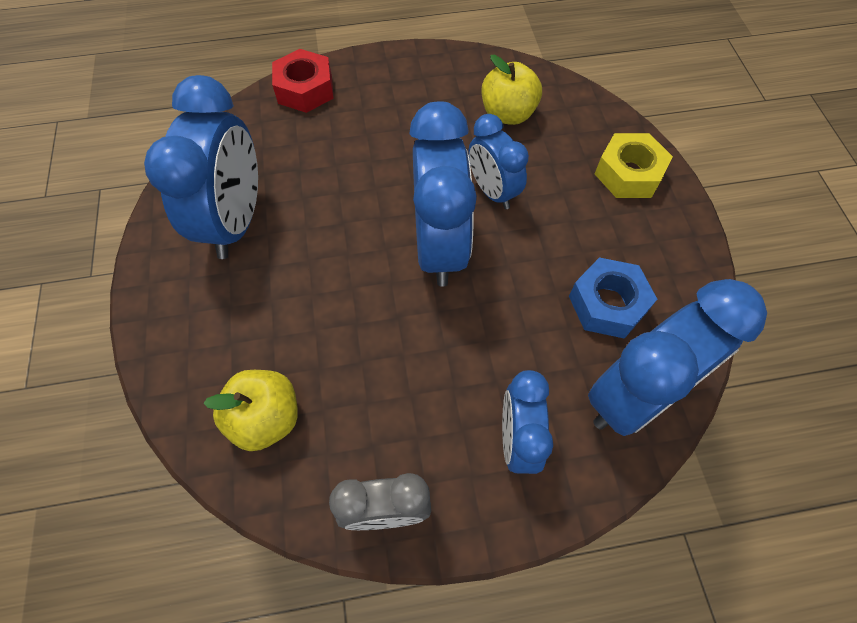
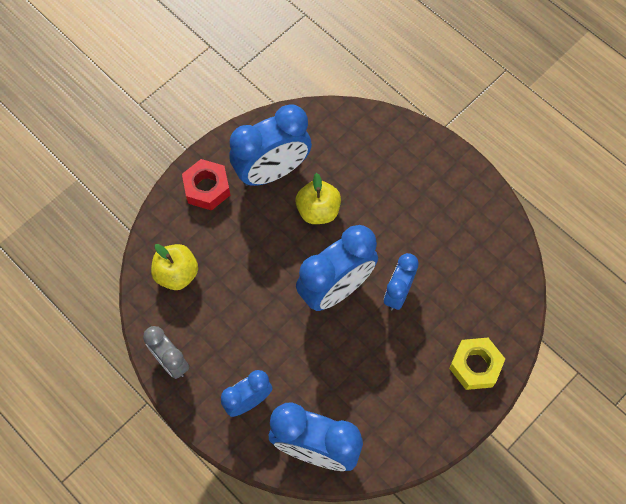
camera: 55 degrees right, 5 degrees up
(305, 89) = (393, 133): red nut -> red nut (207, 188)
(507, 114) = (468, 264): yellow apple -> yellow apple (318, 210)
(607, 304) = (364, 404): blue nut -> none

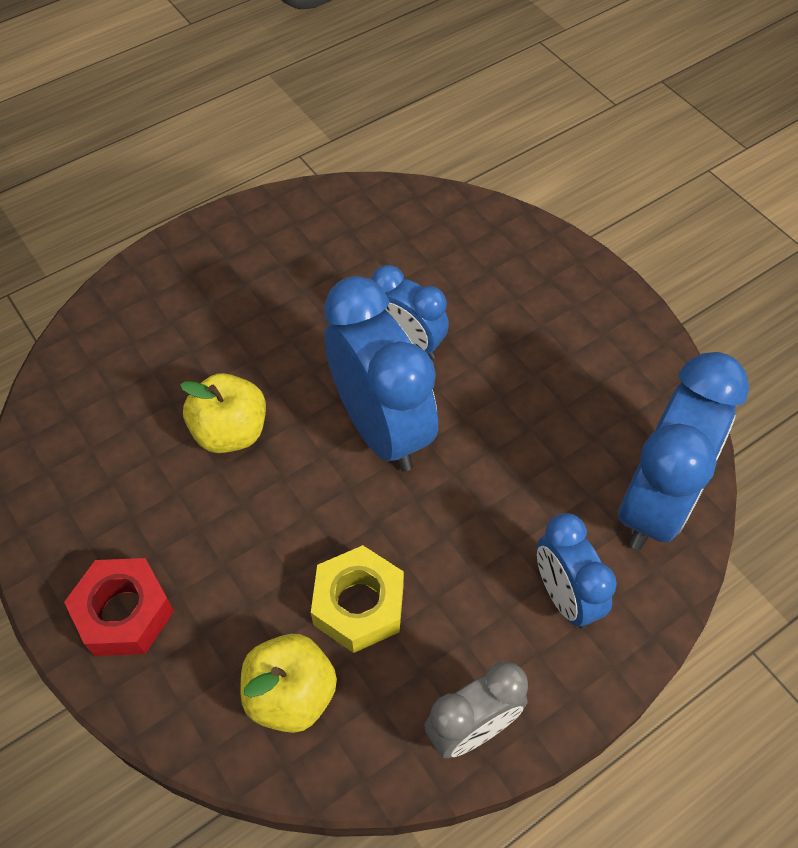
camera: 80 degrees left, 10 degrees down
(272, 171) = (130, 492): blue clock -> none
(475, 366) = (540, 271): yellow nut -> yellow nut (358, 605)

